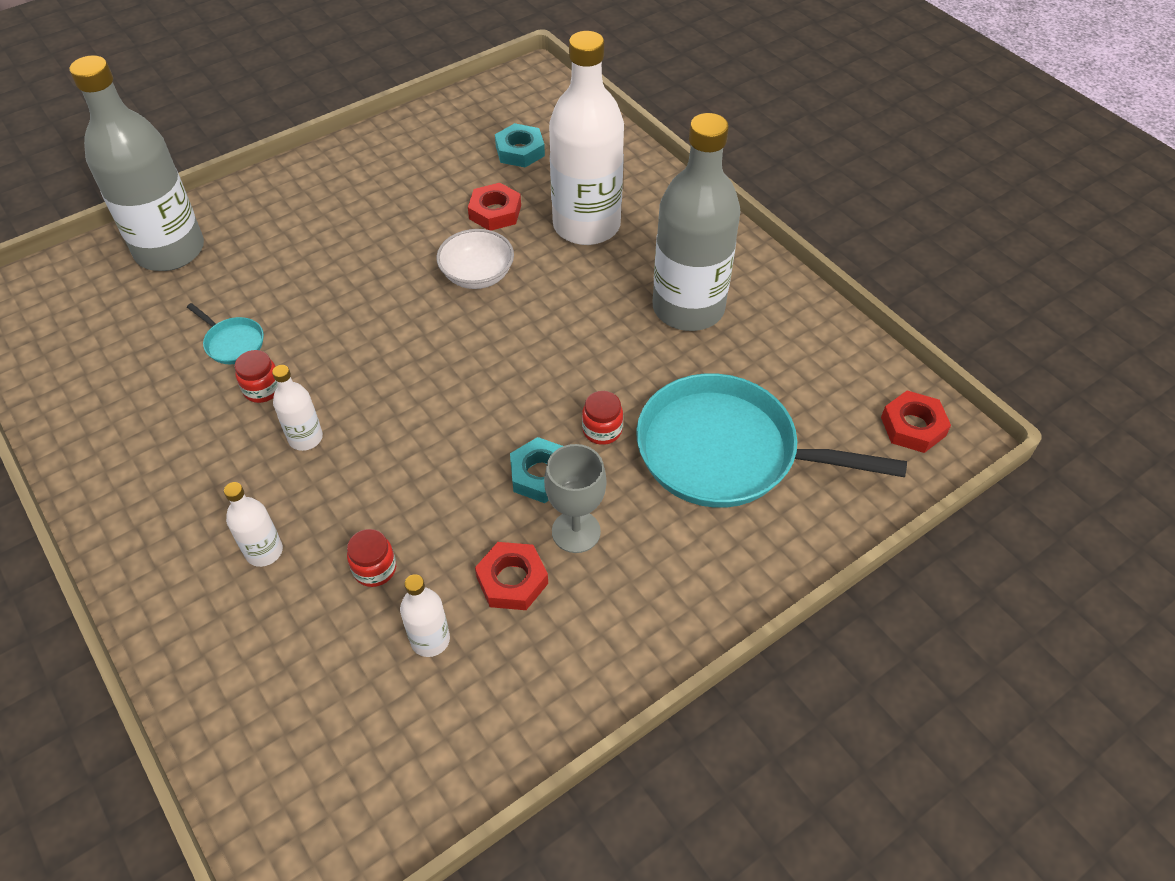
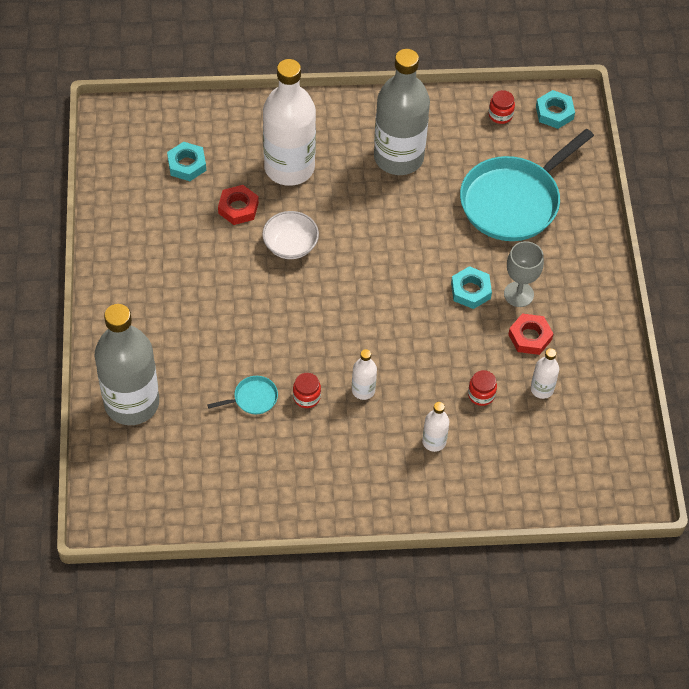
camera: 60 degrees left, 5 degrees up
(602, 430) = (459, 247): red jar -> red jar (500, 115)
(913, 426) = (554, 112): red nut -> turquoise nut

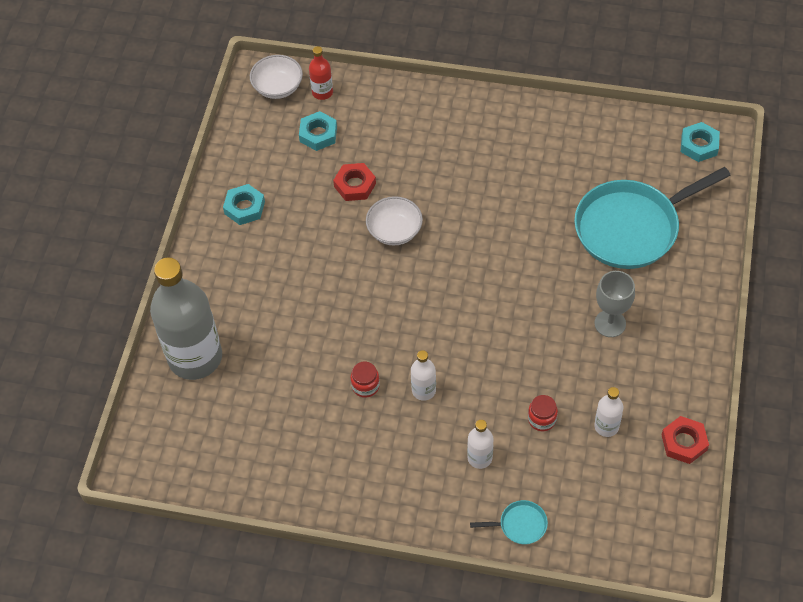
camera: 20 degrees right, 0 degrees up
(132, 125) = (278, 87): none -> white bowl
(178, 123) = (322, 92): none -> red bottle
(253, 398) = (312, 376): turquoise pan -> turquoise pan (520, 525)
(289, 167) = (416, 154): white bottle -> none
(398, 157) = (527, 163): grey bottle -> none
(470, 290) = (561, 310): turquoise nut -> turquoise nut (244, 207)
(500, 115) = (642, 138): red jar -> none
(530, 337) = (609, 370): red nut -> red nut (684, 442)

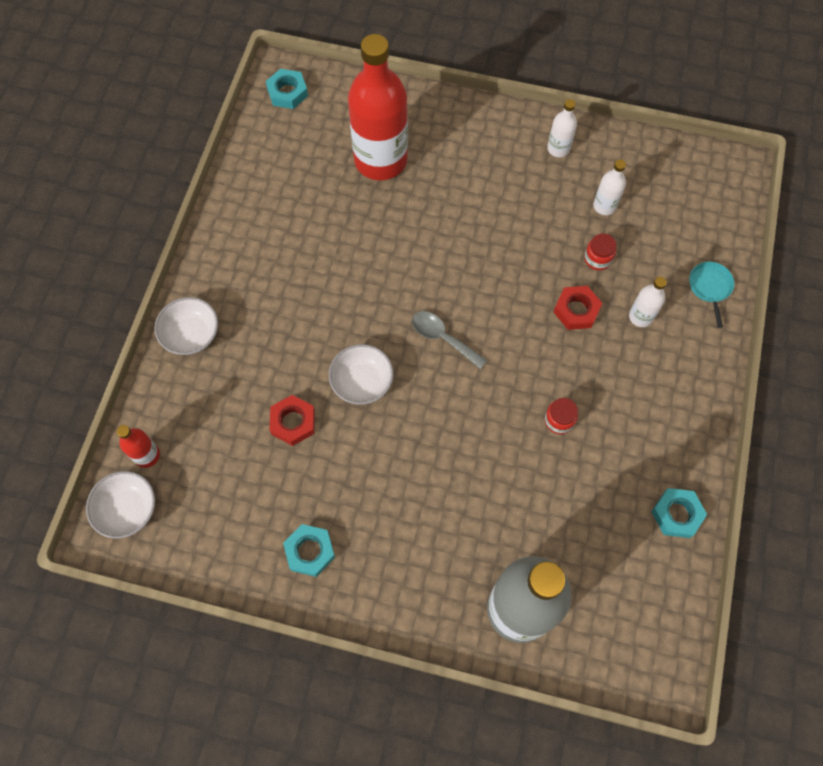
camera: 90 degrees left, 10 degrees up
(318, 134) = (211, 462): turquoise nut -> turquoise nut (676, 514)
(423, 390) = (565, 363): white bottle -> white bottle (558, 149)
(431, 106) = (191, 334): none -> white bowl
(442, 290) = (443, 338): none -> grey spoon
(610, 323) = (491, 191): grey goblet -> none
(631, 227) = (380, 160): turquoise pan -> red bottle
(684, 442) = (620, 147): red nut -> red nut (576, 310)

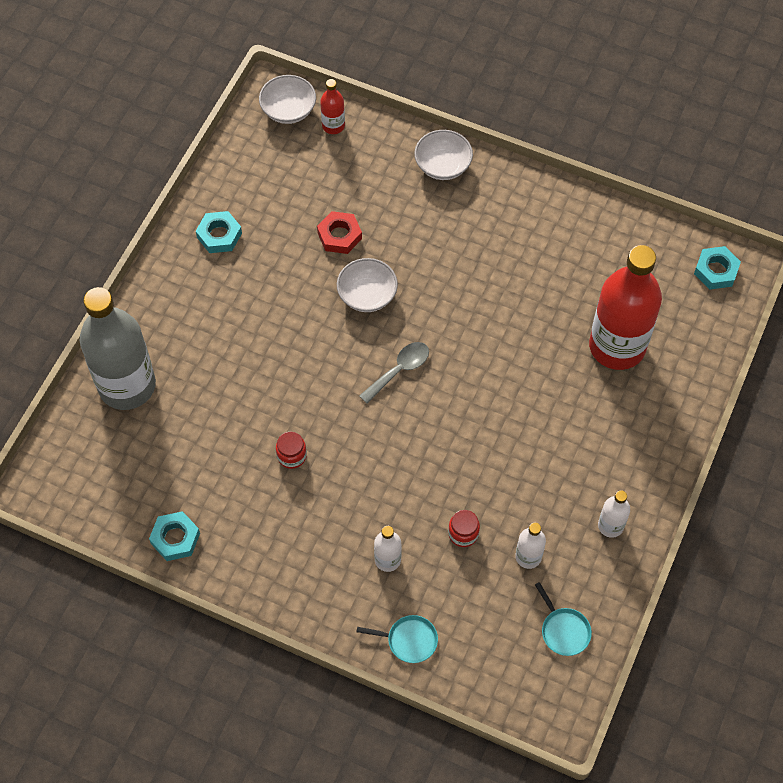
camera: 100 degrees right, 5 degrees down
(576, 310) = (406, 498): red nut -> none
(662, 172) = (563, 630): none -> turquoise pan

